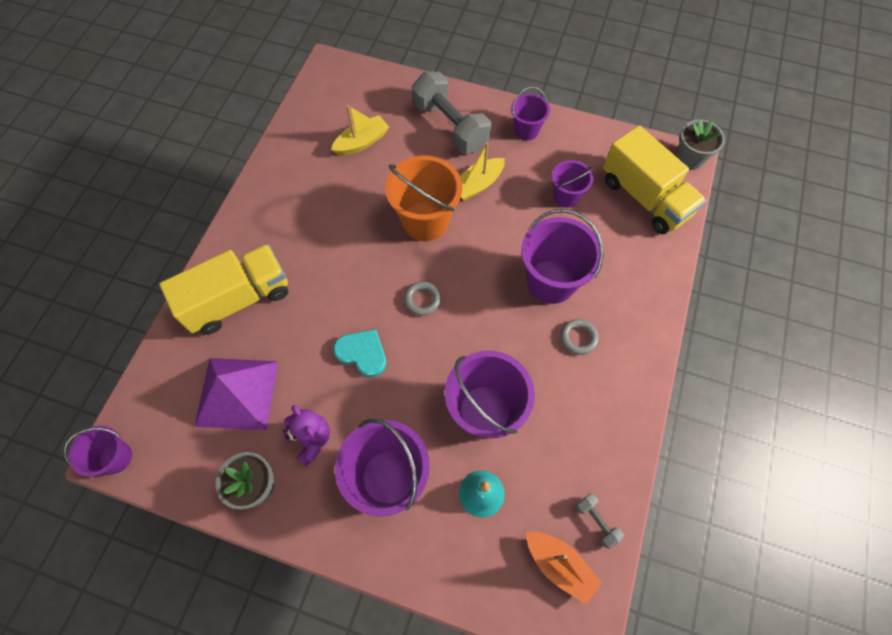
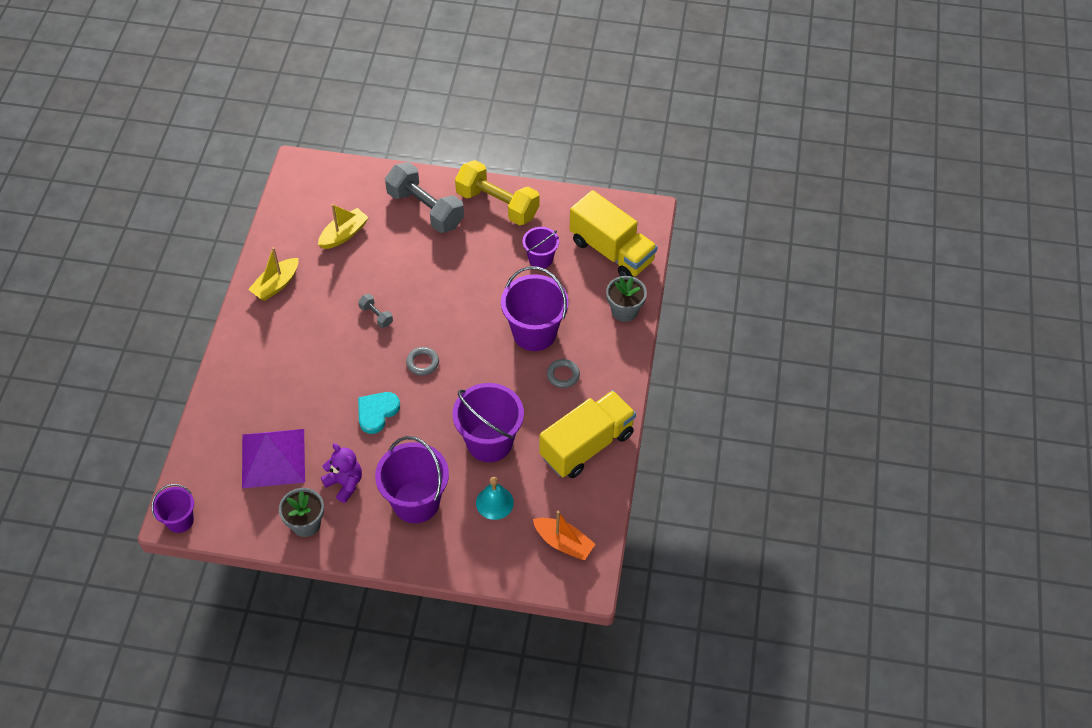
camera: 10 degrees left, 10 degrees down
(238, 299) = (257, 384): yellow truck -> yellow truck (587, 445)
(362, 353) = (377, 412): turquoise heart -> turquoise heart turned 75 degrees counterclockwise
(425, 221) = (415, 297): orange bucket -> none
(477, 184) = (458, 259): yellow boat -> yellow boat (276, 285)
(526, 130) = (497, 204): purple bucket -> yellow dumbbell
(596, 521) = (590, 509): grey dumbbell -> grey dumbbell (376, 315)
(689, 158) = (650, 212): grey flower pot -> grey flower pot (624, 311)

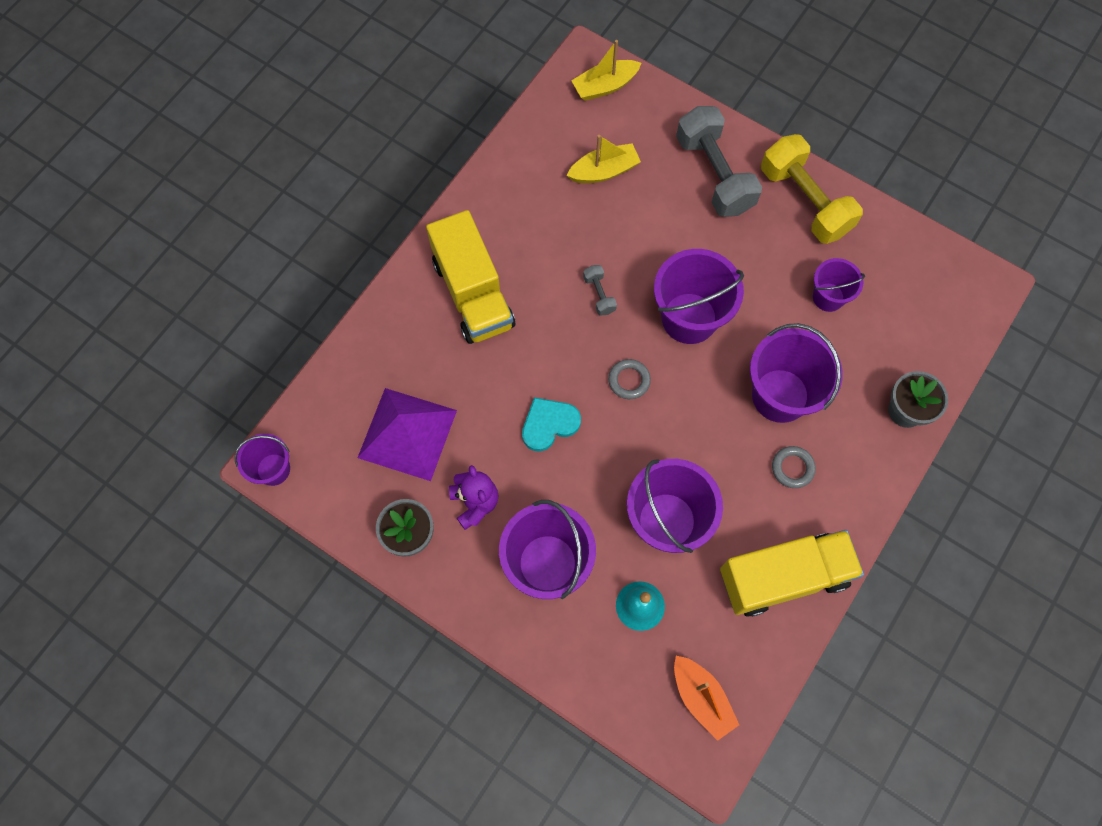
camera: 25 degrees right, 15 degrees up
(276, 285) = (499, 207): yellow boat -> yellow boat (605, 86)
(448, 307) = (689, 318): none -> purple bucket
(611, 251) = (922, 321): yellow truck -> yellow truck (473, 293)

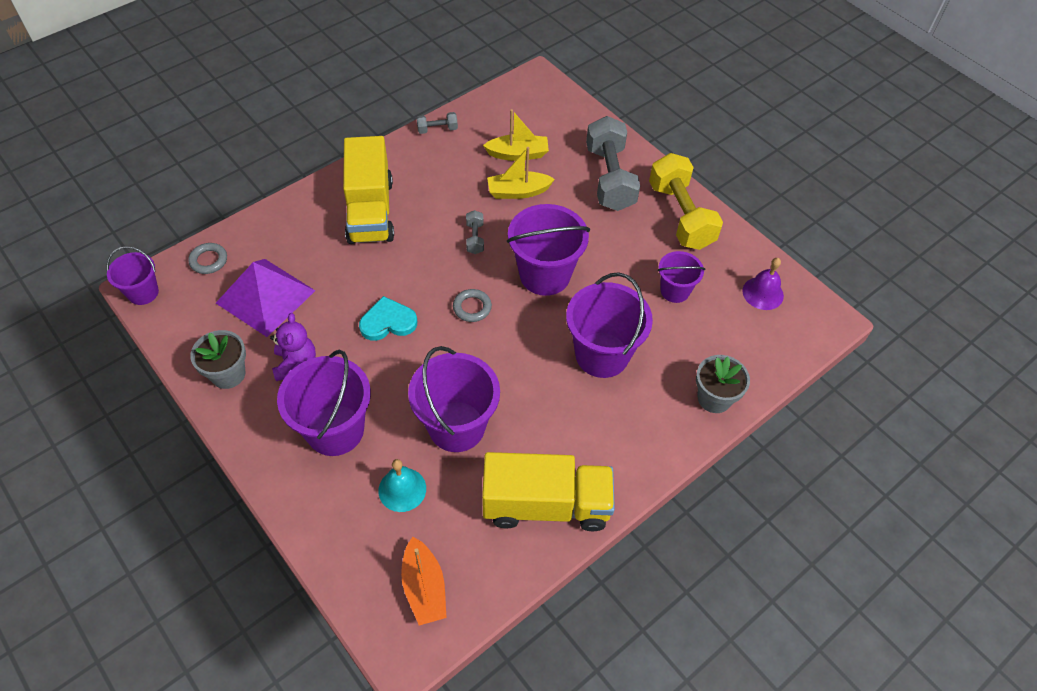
camera: 15 degrees right, 15 degrees down
(502, 163) = (437, 129): none -> grey dumbbell
(605, 86) = (544, 98): yellow boat -> yellow boat (518, 191)
(792, 468) = (590, 416): grey ring -> grey ring (208, 260)
(917, 273) = (763, 293): none -> purple bell

